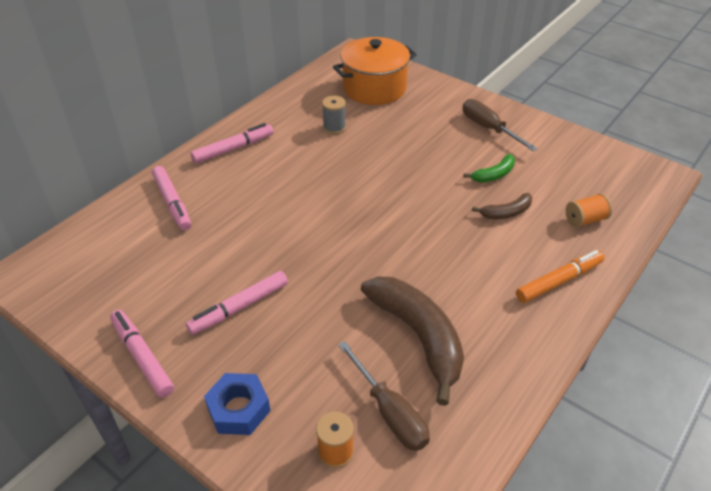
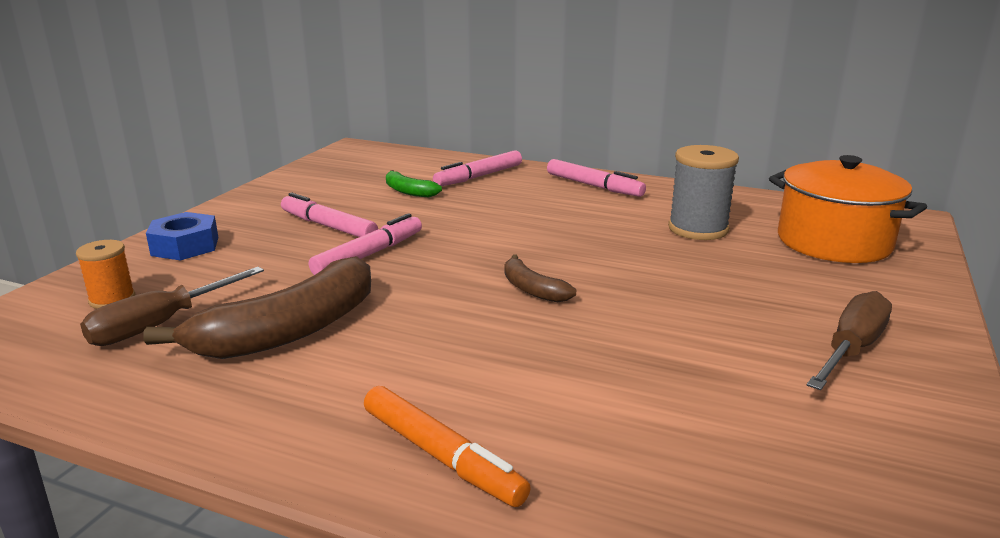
camera: 75 degrees right, 20 degrees down
(142, 357) = (257, 200): pink marker -> pink marker (369, 255)
(334, 127) = (698, 229): grey spool -> grey spool, size x1.68
(494, 175) = (708, 364): green banana -> green banana (408, 191)
(506, 213) = (606, 385): brown banana -> brown banana (532, 289)
(585, 220) = (652, 488): orange spool -> none

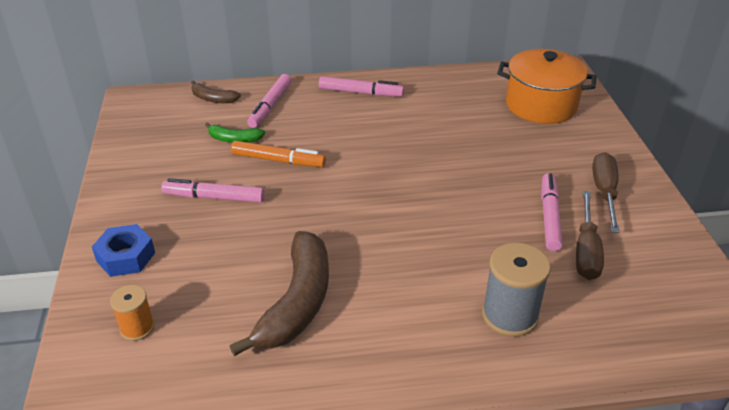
camera: 30 degrees left, 15 degrees up
(160, 324) = (203, 334): brown screwdriver -> brown screwdriver (586, 251)
(369, 255) = (275, 215): pink marker -> pink marker (549, 217)
(441, 456) = (475, 351): orange marker -> orange marker (278, 160)
(532, 289) = (409, 208): brown banana -> brown banana (213, 99)
(698, 229) = (459, 117): grey spool -> grey spool (510, 315)

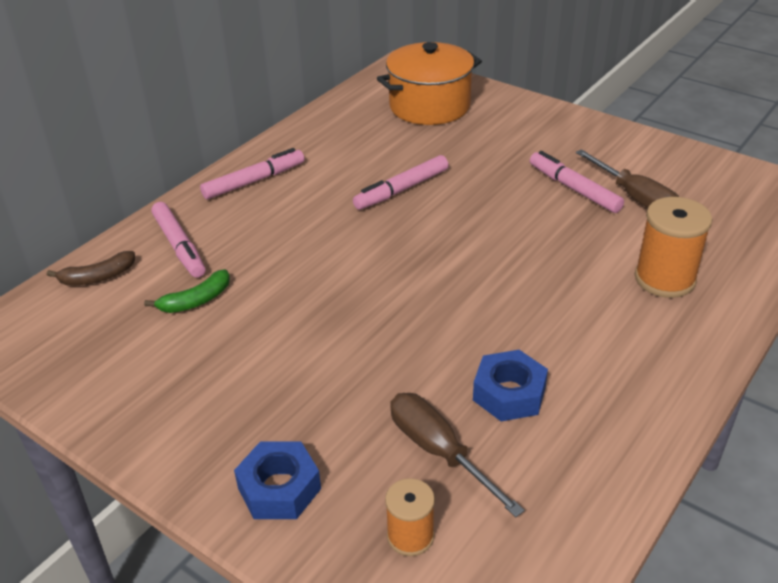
camera: 45 degrees left, 0 degrees up
(214, 197) = (273, 366): pink marker -> pink marker (402, 190)
(278, 160) = (278, 290): orange marker -> none
(297, 303) = (509, 393): brown banana -> blue nut
(510, 315) = (664, 279): grey spool -> orange spool
(604, 192) = (579, 147): brown screwdriver -> brown screwdriver (439, 451)

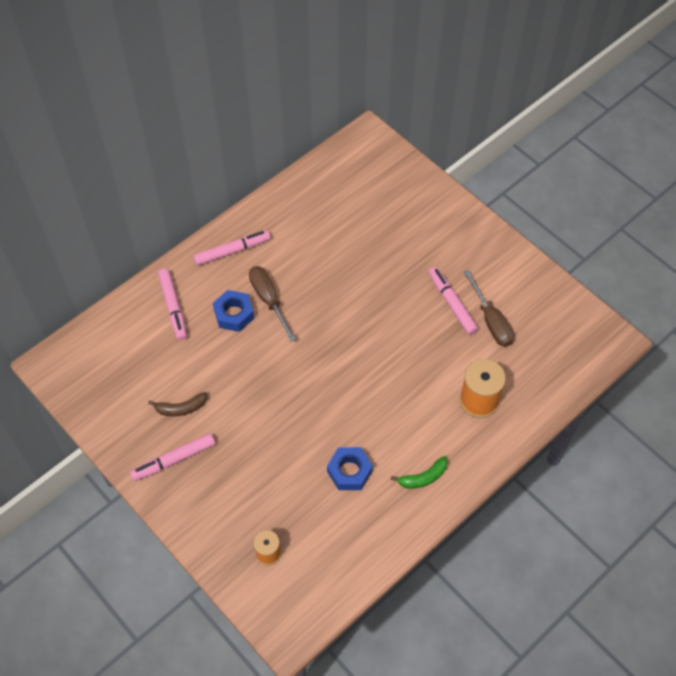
camera: 10 degrees right, 20 degrees up
(97, 277) = (119, 326): brown banana -> brown banana (181, 408)
(196, 301) = (178, 359): green banana -> green banana (423, 477)
(279, 488) = (205, 509): blue nut -> blue nut (234, 314)
(402, 190) = (332, 280): pink marker -> pink marker (174, 460)
(429, 106) = (377, 190): orange pot -> none
(439, 451) = (297, 503): brown screwdriver -> brown screwdriver (268, 300)

